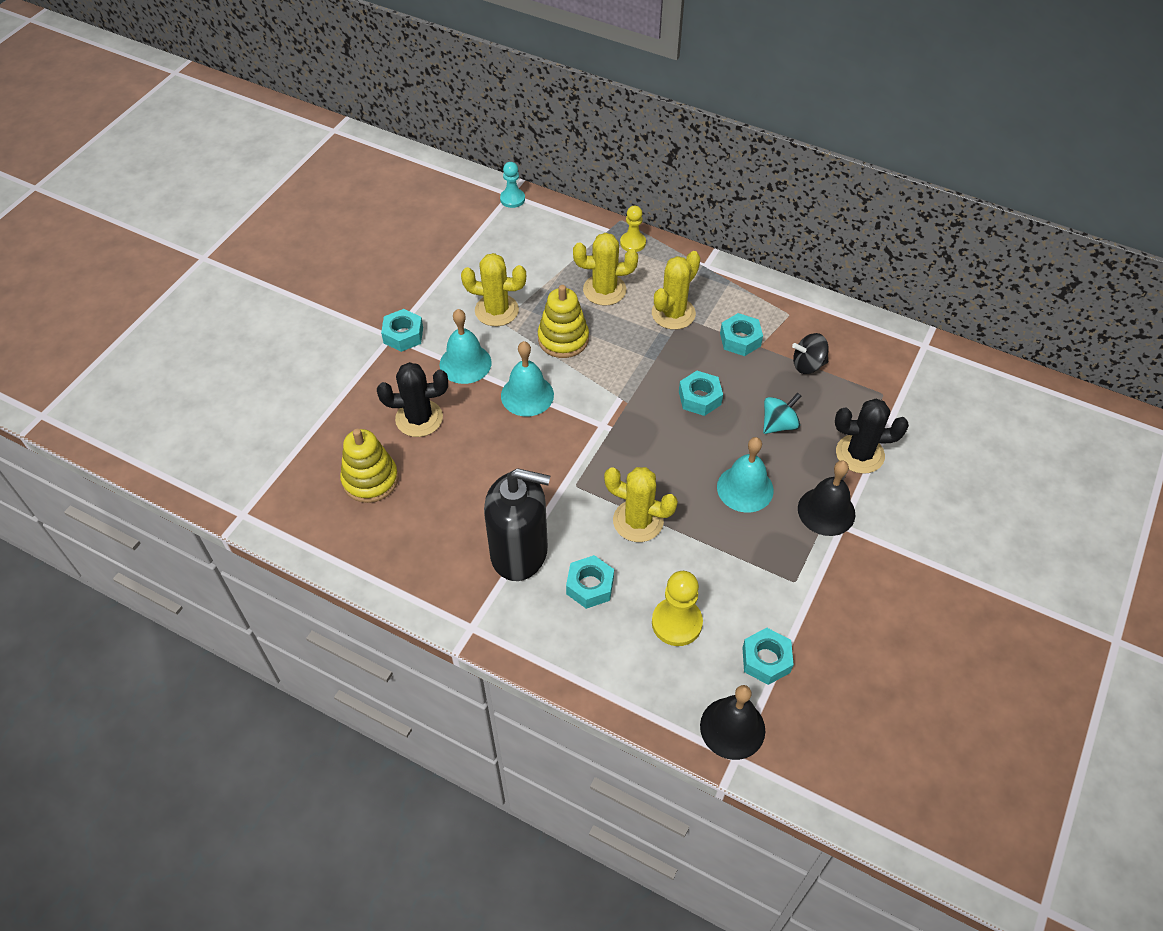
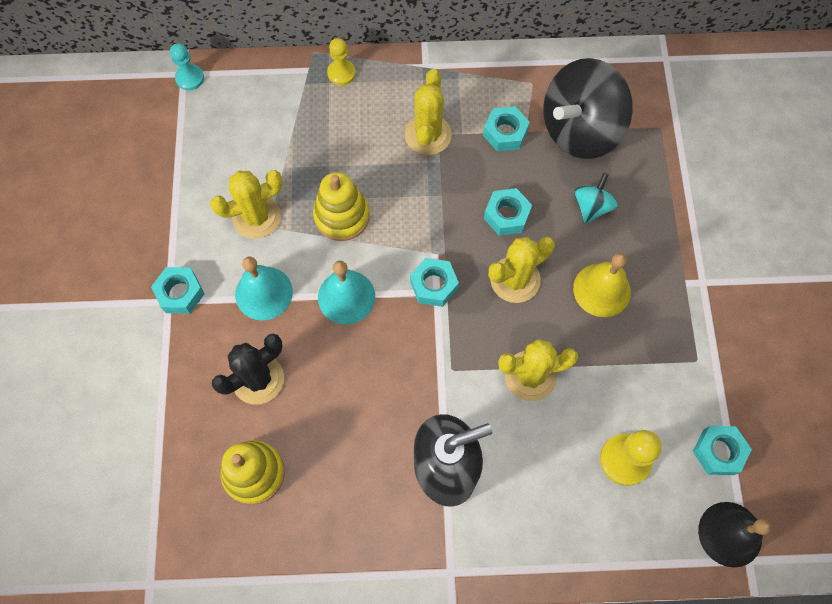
camera: 30 degrees left, 15 degrees up
(590, 586) = (529, 467): turquoise nut -> turquoise nut (434, 285)
(604, 290) = (347, 141): yellow cactus -> yellow cactus (515, 280)
(745, 488) = (601, 290): turquoise bell -> yellow bell
(808, 365) = (580, 130): black spinning top -> black spinning top, size x2.15
(826, 511) = (682, 275): black bell -> none
(860, 454) = (676, 201): black cactus -> none

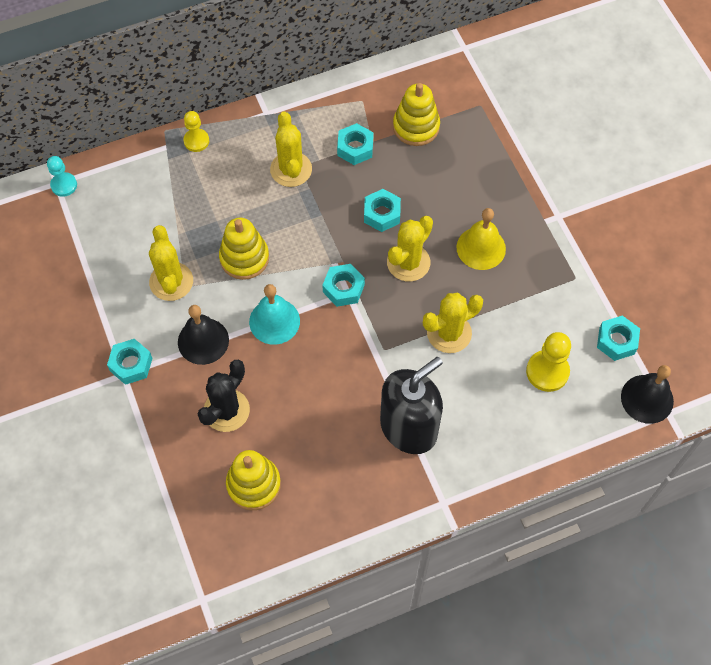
camera: 20 degrees left, 5 degrees down
(256, 217) = (171, 281): yellow cactus -> yellow cactus turned 60 degrees counterclockwise
(264, 293) = (203, 341): turquoise bell -> black bell
(580, 130) = (416, 127): black spinning top -> yellow stacking toy
(591, 207) = (448, 185): turquoise spinning top -> none

